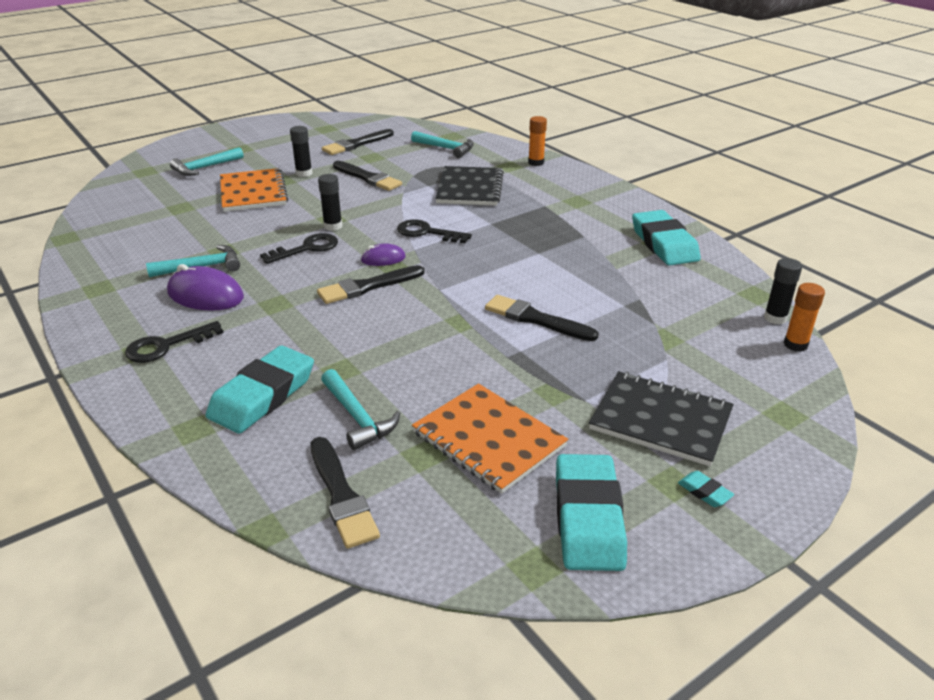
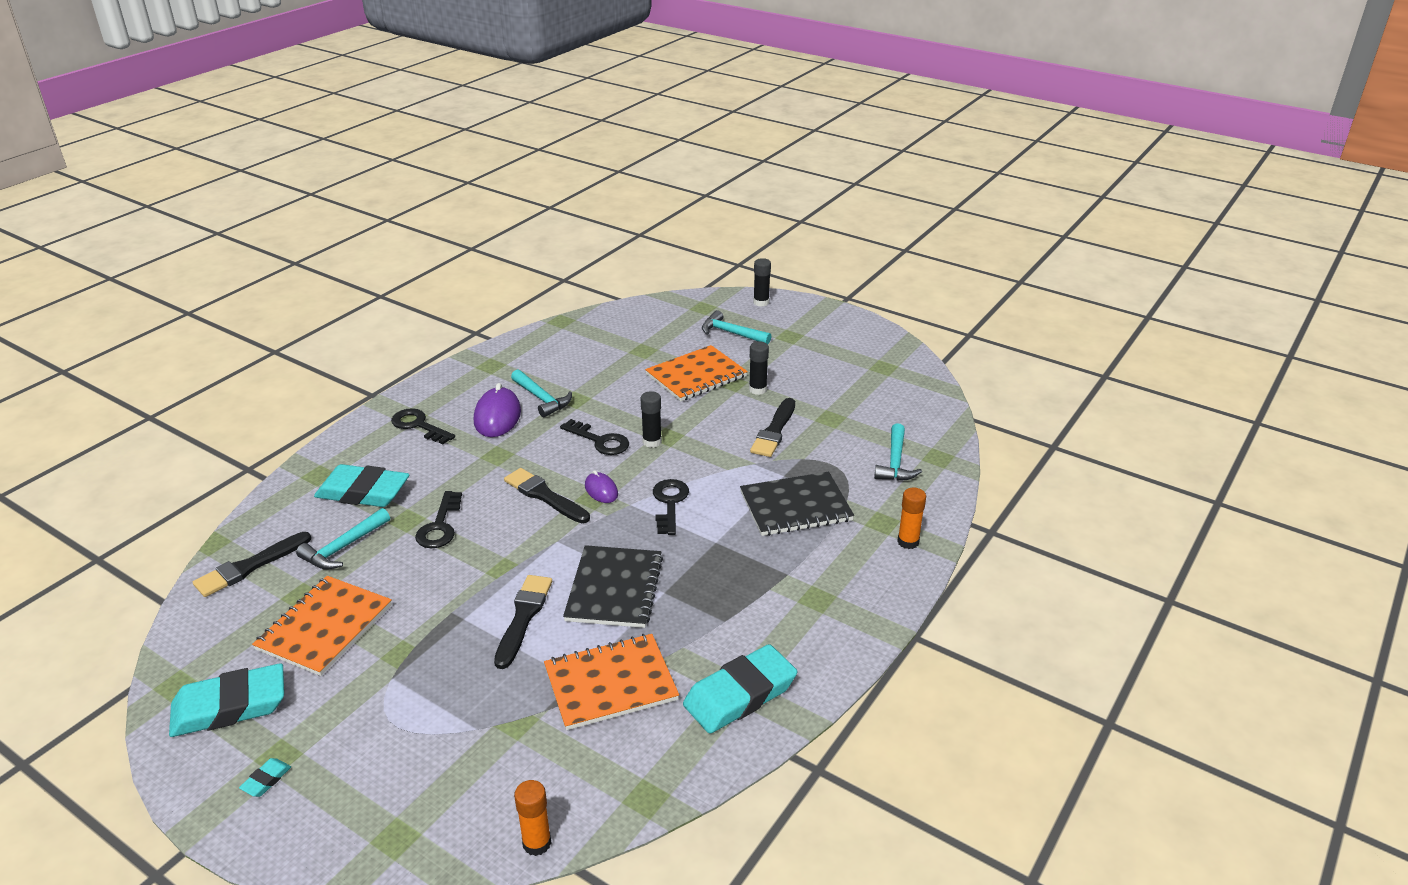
camera: 70 degrees right, 0 degrees up
(356, 144) = (856, 399): black brush -> none
(368, 350) = (440, 526): none -> black key
(635, 290) = (610, 684): none -> orange notebook
(660, 420) = (368, 736): black notebook -> black notebook (614, 589)
(775, 318) = (593, 820): black glue stick -> black glue stick (761, 302)

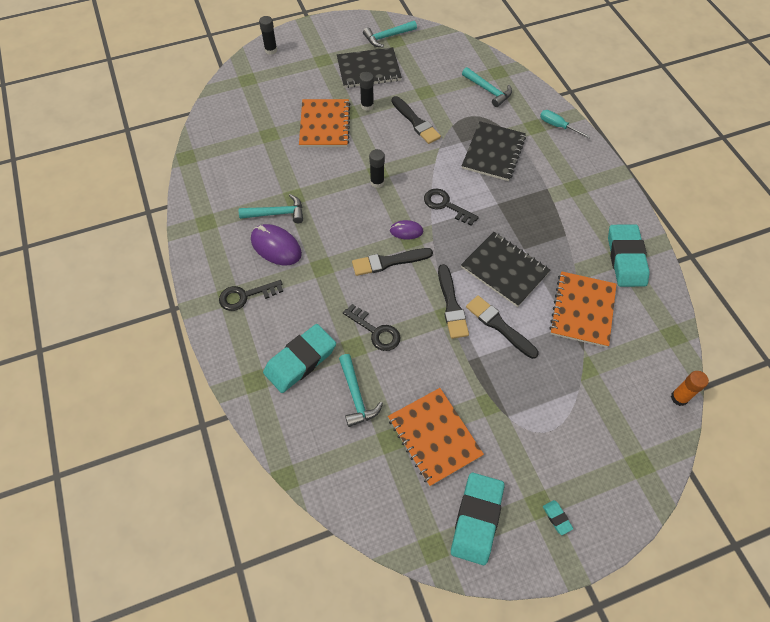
camera: 55 degrees left, 25 degrees up
(249, 567) = (334, 462): black brush -> black brush (451, 305)
(600, 441) = (353, 206): black key -> none
(731, 333) = (292, 83): turquoise hammer -> turquoise hammer (387, 37)
(814, 368) = (368, 69): none -> black notebook
(908, 542) = (557, 126): orange glue stick -> turquoise screwdriver

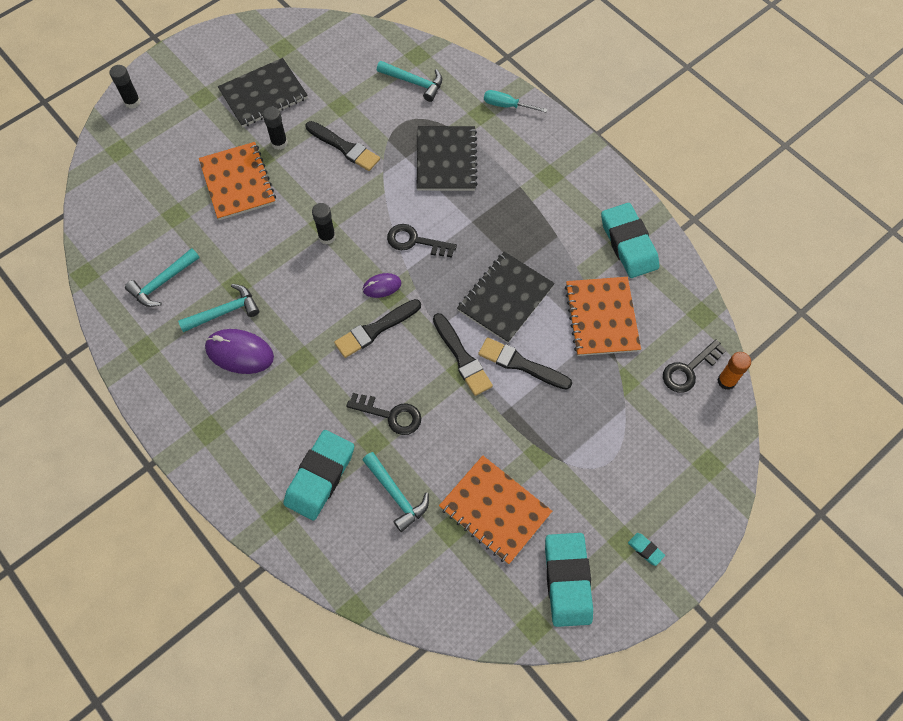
camera: 20 degrees left, 5 degrees up
(245, 296) = (228, 423): black key -> black key (689, 370)
(387, 37) = (270, 44): turquoise hammer -> turquoise hammer (162, 282)
(504, 270) = (505, 298): black notebook -> black notebook turned 75 degrees counterclockwise

